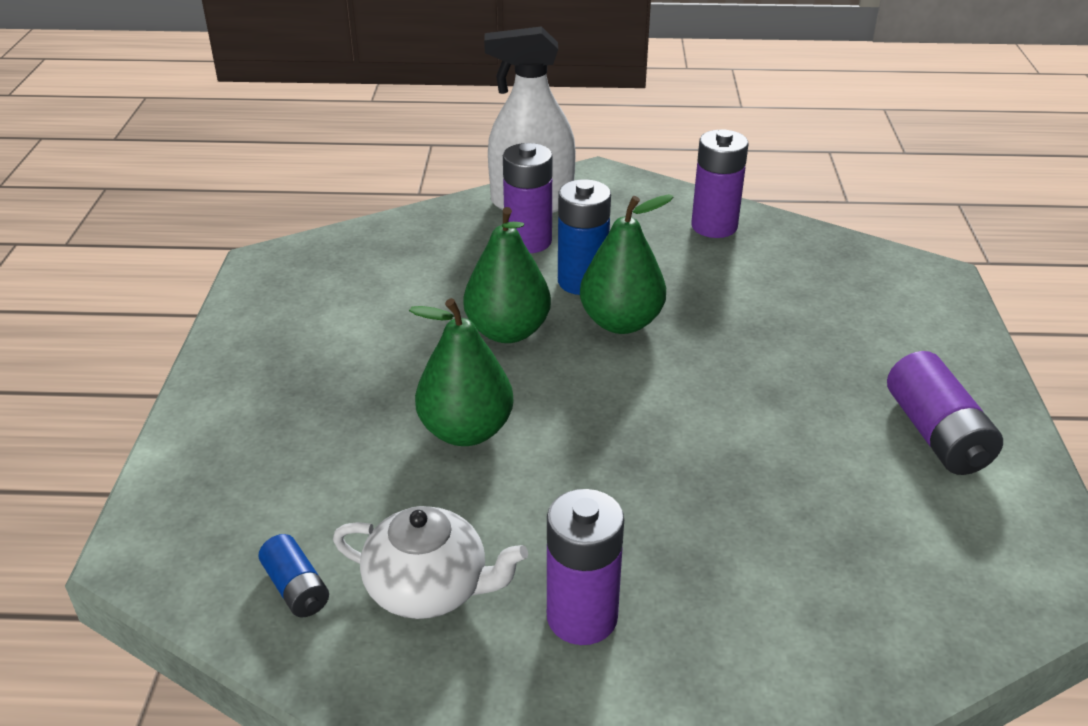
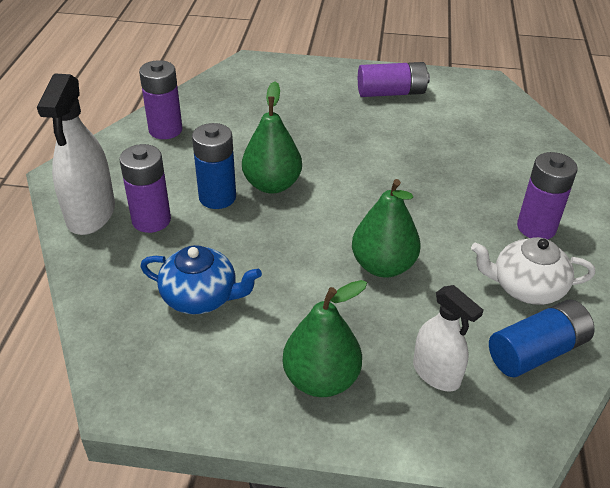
camera: 85 degrees left, 5 degrees up
(268, 481) = (436, 373): none -> white spray bottle
(296, 588) = (536, 351): blue battery -> blue battery, size x1.74
(401, 290) = (201, 297): none -> blue teapot
(429, 588) = (526, 287): white teapot -> white teapot turned 105 degrees counterclockwise
(507, 331) = (272, 239): green pear -> green pear (321, 379)

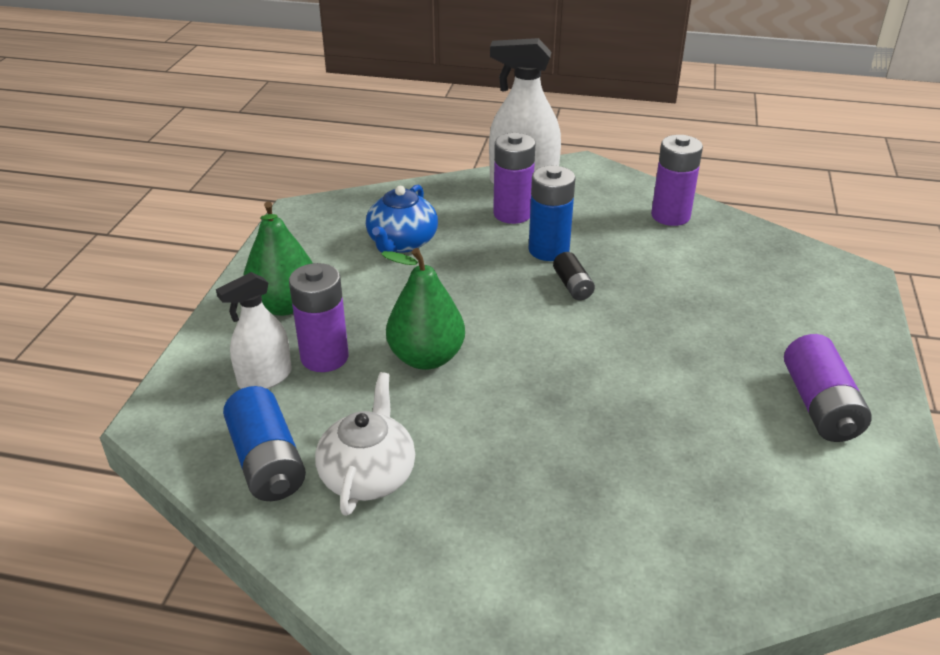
camera: 95 degrees right, 5 degrees down
(272, 185) = (573, 286): green pear -> black battery
(536, 227) = (483, 513): purple battery -> purple battery (324, 357)

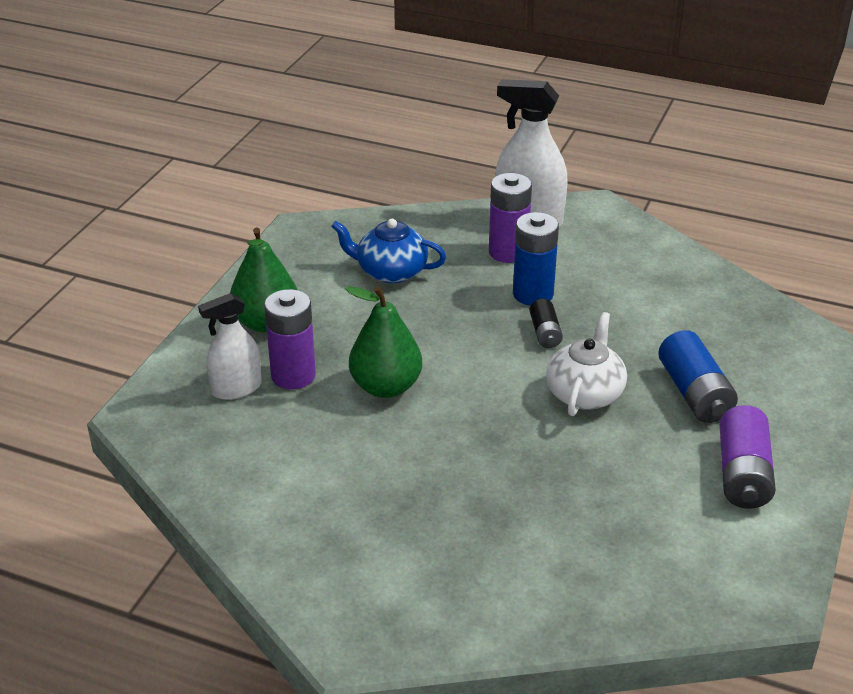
camera: 10 degrees right, 0 degrees up
(267, 461) = (225, 462): blue battery -> blue battery (694, 393)
(368, 475) = (309, 484): white teapot -> white teapot (585, 393)
(402, 242) = (390, 271): blue teapot -> blue teapot turned 75 degrees clockwise
(670, 216) = (669, 270): purple battery -> none

